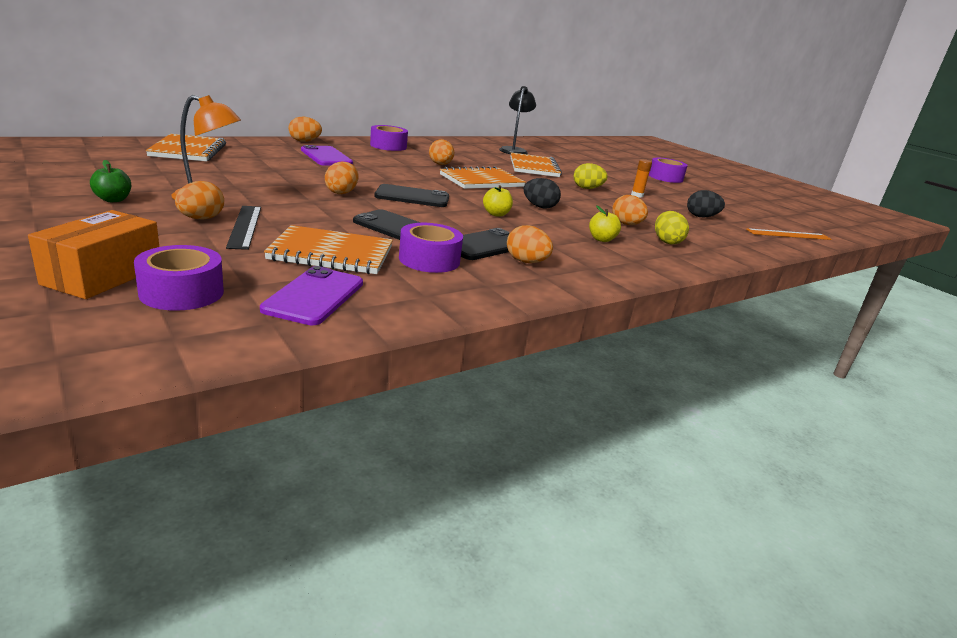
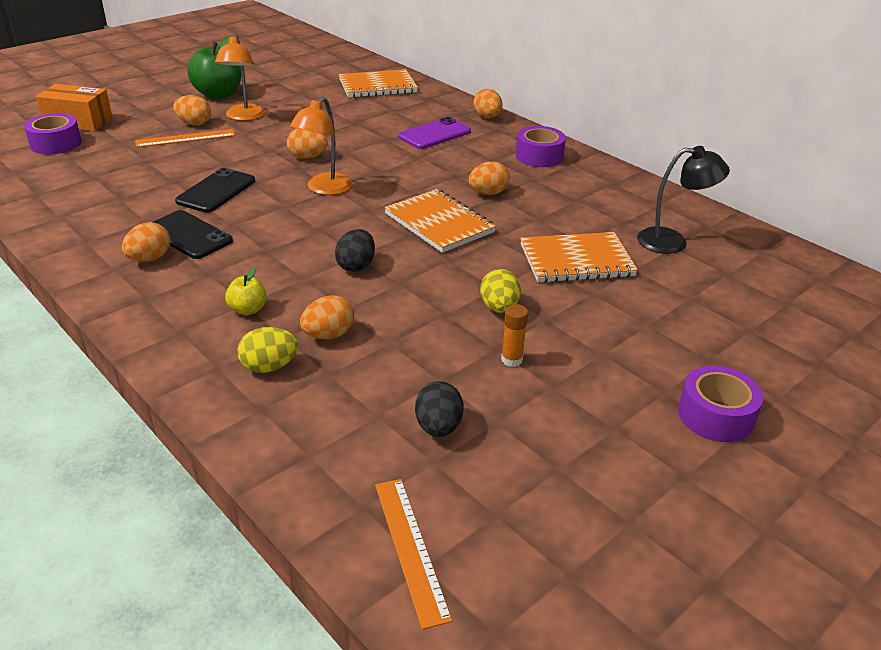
camera: 85 degrees right, 10 degrees up
(113, 200) = (218, 95): green apple -> green apple, size x2.00
(244, 226) = (185, 138): black ruler -> orange ruler
(314, 296) = (54, 179): purple phone -> none
(331, 253) = (138, 174): orange notebook -> none
(412, 197) = (324, 189): black phone -> orange lamp
(429, 260) = (138, 212): purple tape -> none
(496, 214) = (299, 238): yellow apple -> none

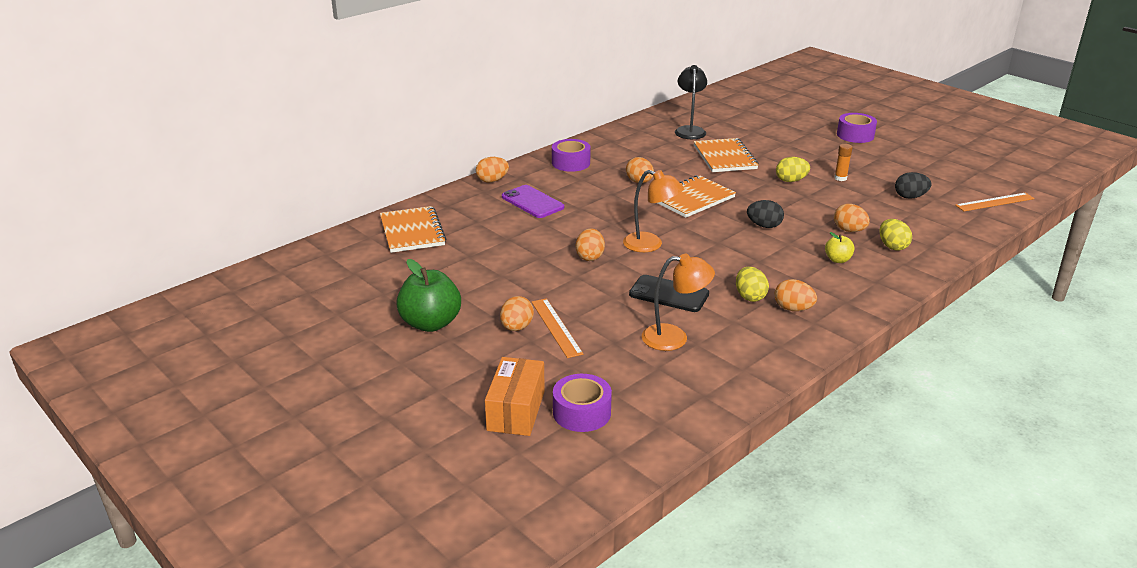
camera: 90 degrees left, 5 degrees down
(189, 235) = (750, 297): black phone -> yellow egg
(244, 117) = (496, 299): orange lamp -> orange lamp (674, 338)

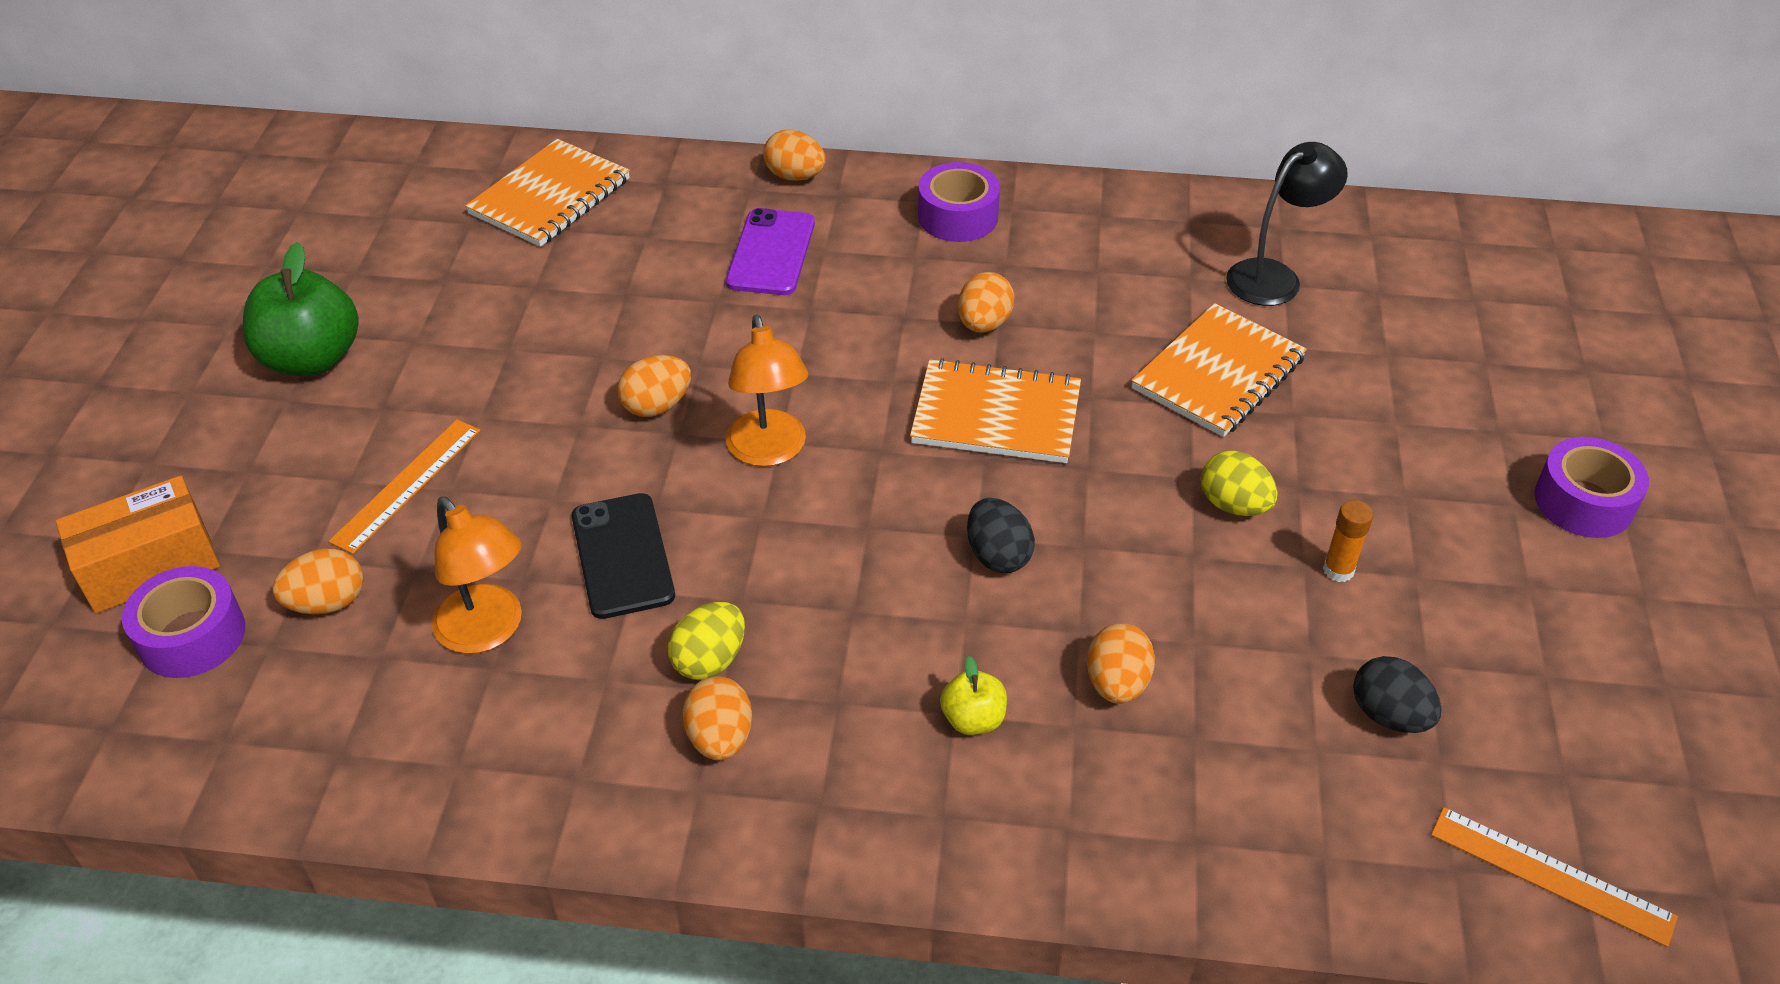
camera: 50 degrees right, 15 degrees up
(516, 327) = (371, 445): orange egg -> orange egg (327, 603)
(892, 246) = (1121, 780): yellow egg -> none

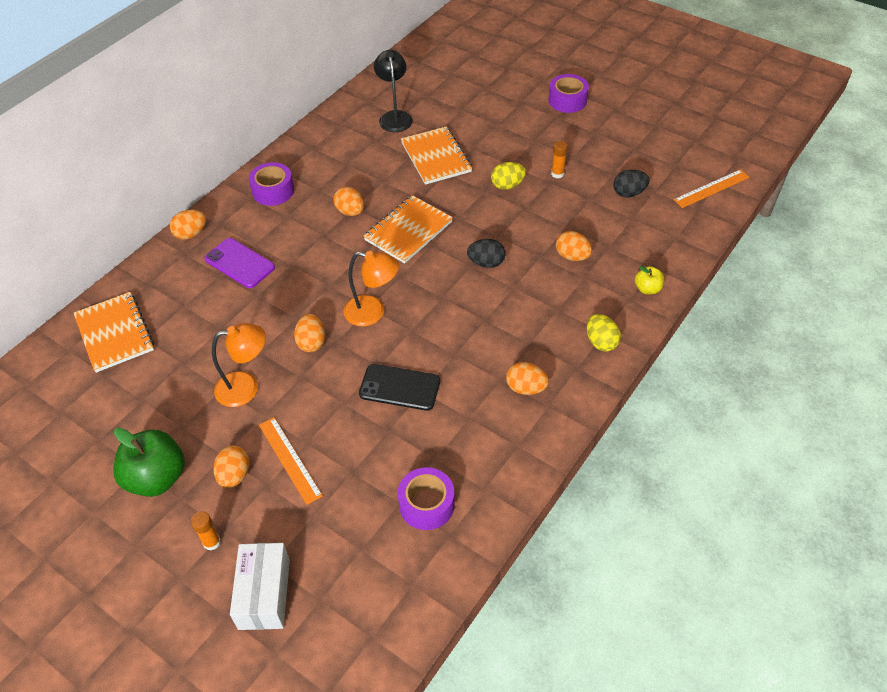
camera: 60 degrees left, 5 degrees up
(150, 565) = (264, 594): orange box -> white box
(192, 636) = (331, 583): purple tape -> purple tape (426, 504)
(221, 467) = (211, 542): none -> orange glue stick
(327, 603) = (349, 515): orange egg -> orange egg (234, 475)
(488, 631) = (412, 453): orange lamp -> orange lamp (246, 387)
(710, 660) = (481, 377): yellow egg -> yellow egg (601, 342)
(973, 719) = (564, 305): yellow apple -> yellow apple (647, 289)

